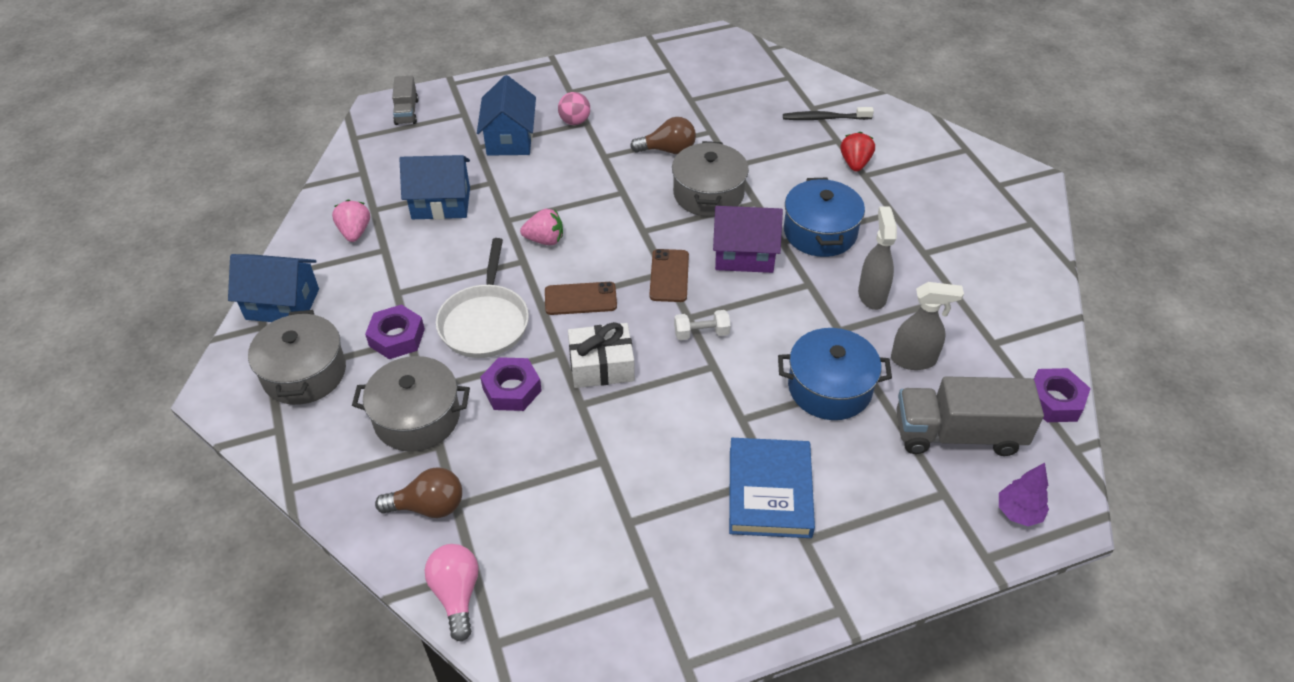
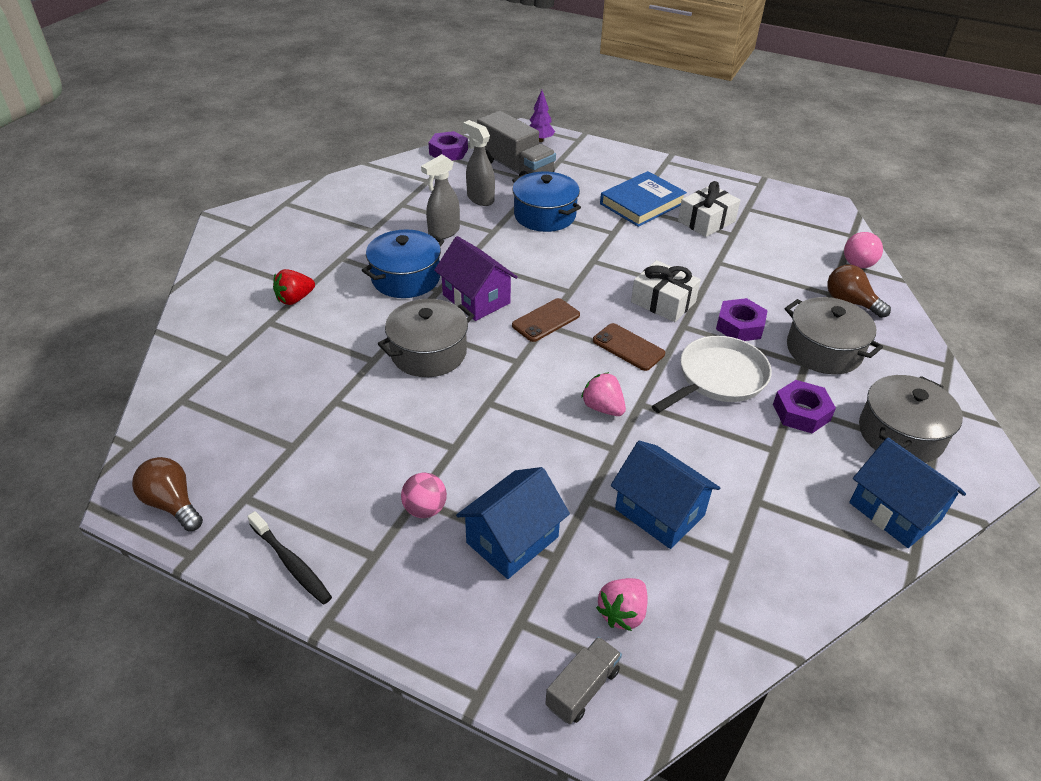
camera: 135 degrees left, 5 degrees down
(355, 232) = (774, 543): pink strawberry -> pink strawberry (622, 613)
(668, 150) = (396, 411): brown light bulb -> brown light bulb (172, 504)
(675, 520) = (706, 221): none -> white gift
(701, 333) = (575, 278): white dumbbell -> none
(824, 118) = (239, 344): black toothbrush -> black toothbrush (291, 563)

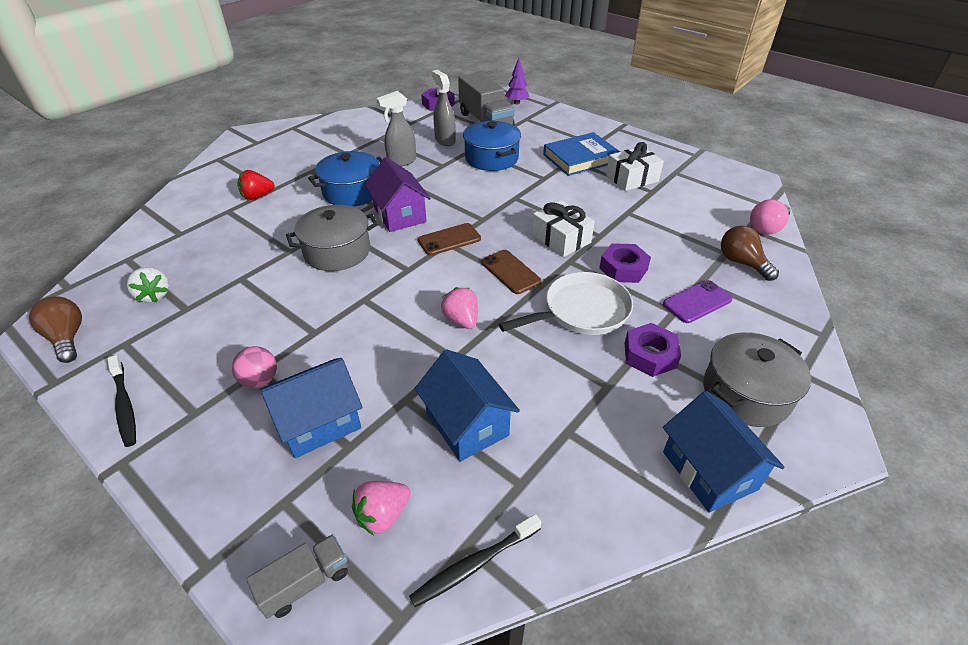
camera: 15 degrees right, 0 degrees up
(244, 437) = (154, 295): none -> white strawberry
(727, 637) = (474, 565): none -> black toothbrush
(823, 350) = (697, 302): grey pot -> purple phone

